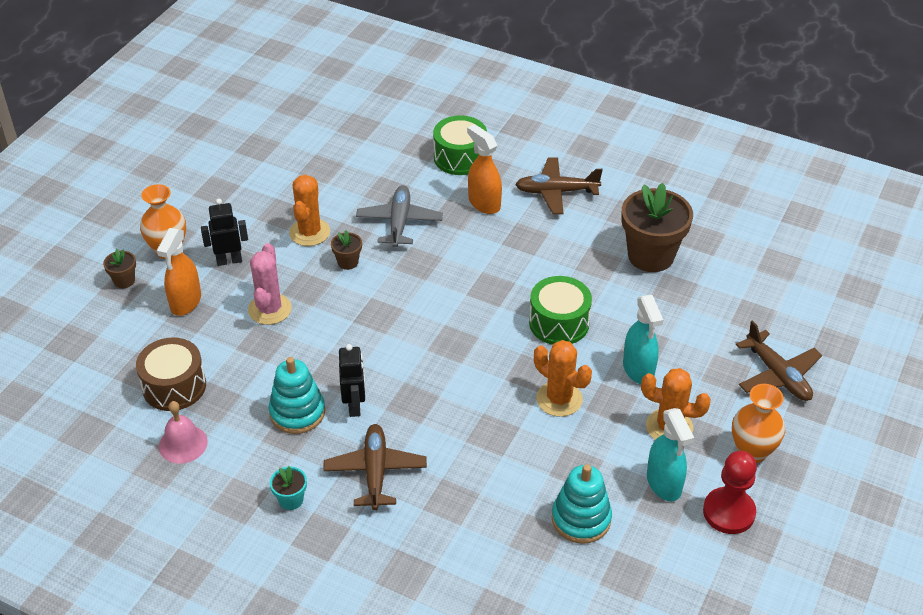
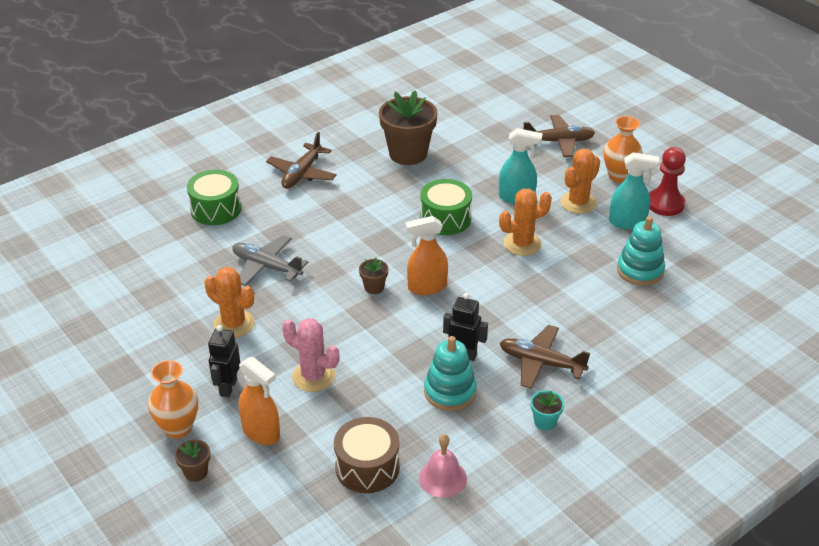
camera: 65 degrees left, 5 degrees down
(348, 262) = (291, 311): brown flower pot -> brown flower pot (374, 287)
(484, 203) = (283, 214): orange spray bottle -> orange spray bottle (427, 287)

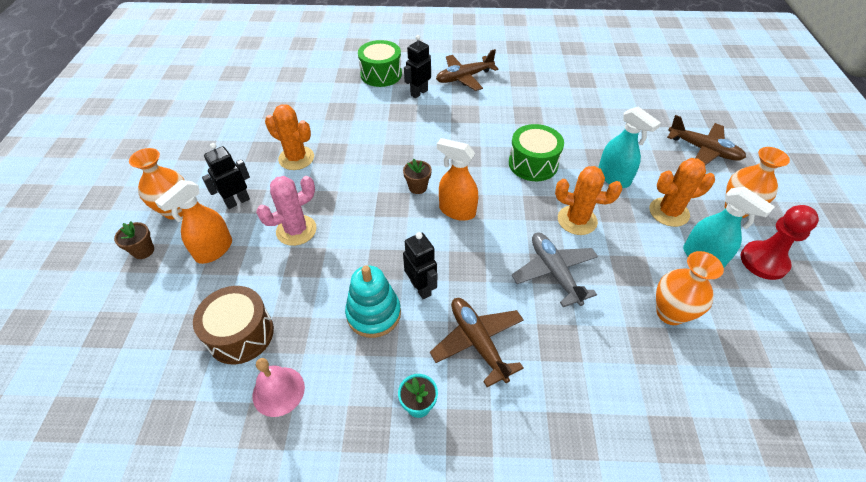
camera: 40 degrees right, 10 degrees up
(234, 324) = (296, 158): orange cactus -> orange cactus turned 45 degrees counterclockwise
(261, 432) = (214, 250): orange spray bottle -> orange spray bottle turned 45 degrees clockwise
(266, 267) = (364, 130): grey plane -> grey plane (554, 272)
(276, 208) = (419, 93): none -> black robot
(313, 376) = (296, 230): pink cactus -> pink cactus turned 75 degrees clockwise
(408, 154) = (558, 99): brown flower pot -> none
(640, 270) = (670, 313): turquoise stacking toy -> orange vase

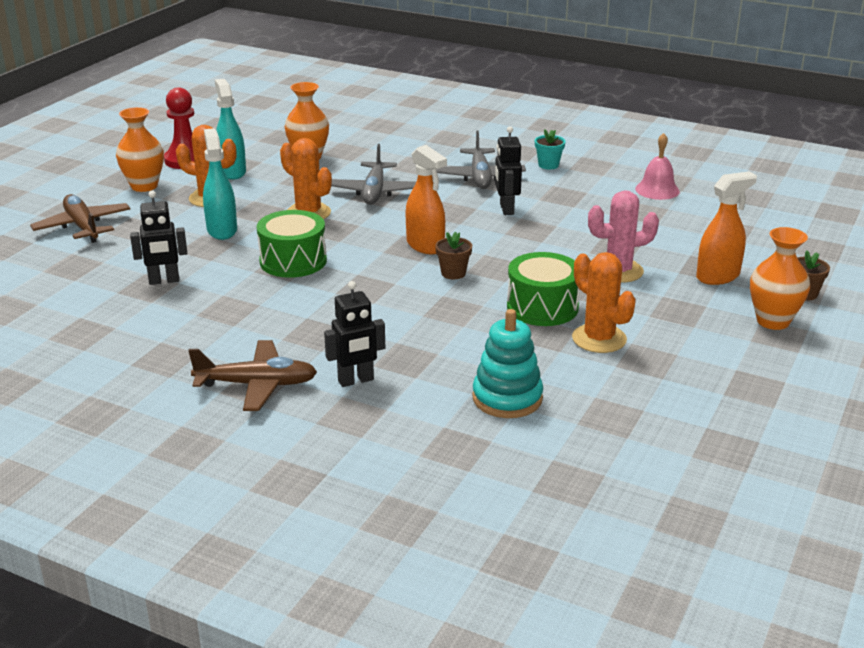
camera: 155 degrees left, 20 degrees down
(237, 201) = (689, 311): black robot -> black robot (164, 281)
(240, 334) = (688, 220): brown drum -> none
(373, 314) = (560, 206): turquoise stacking toy -> turquoise stacking toy (507, 398)
(381, 74) = (395, 431): green drum -> green drum (542, 307)
(477, 342) = (480, 177): brown plane -> grey plane

